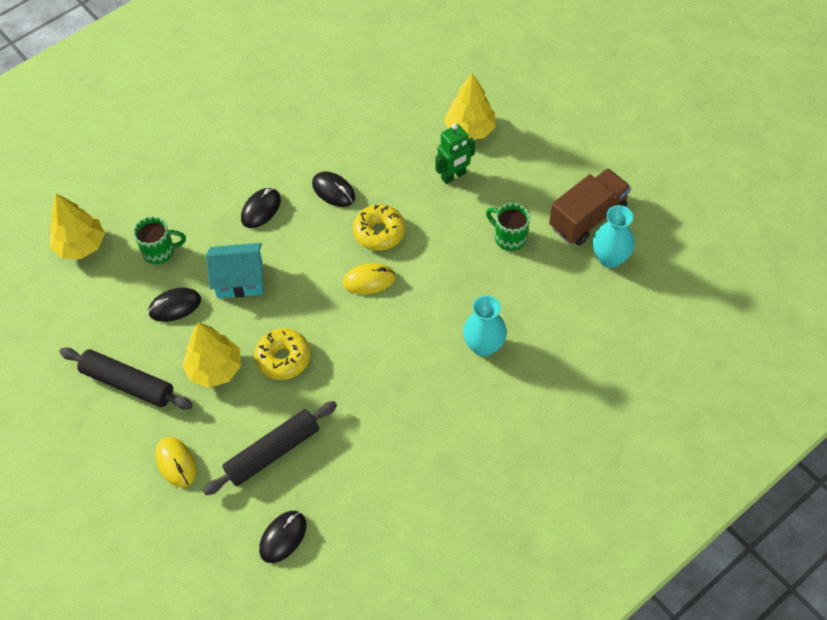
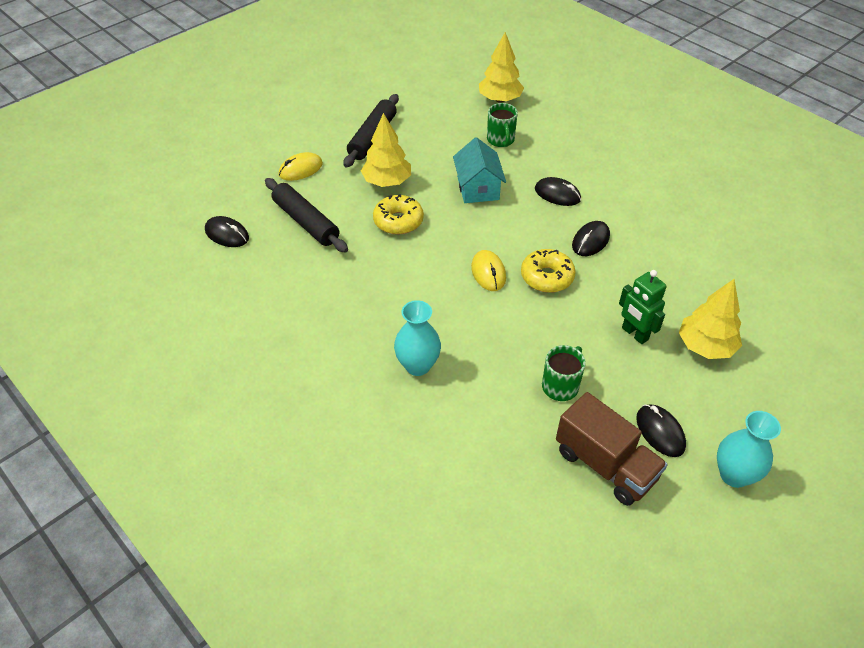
camera: 85 degrees right, 10 degrees down
(175, 306) = (447, 154): black mouse -> black mouse (660, 432)
(609, 258) = (548, 488): turquoise vase -> turquoise vase (734, 475)

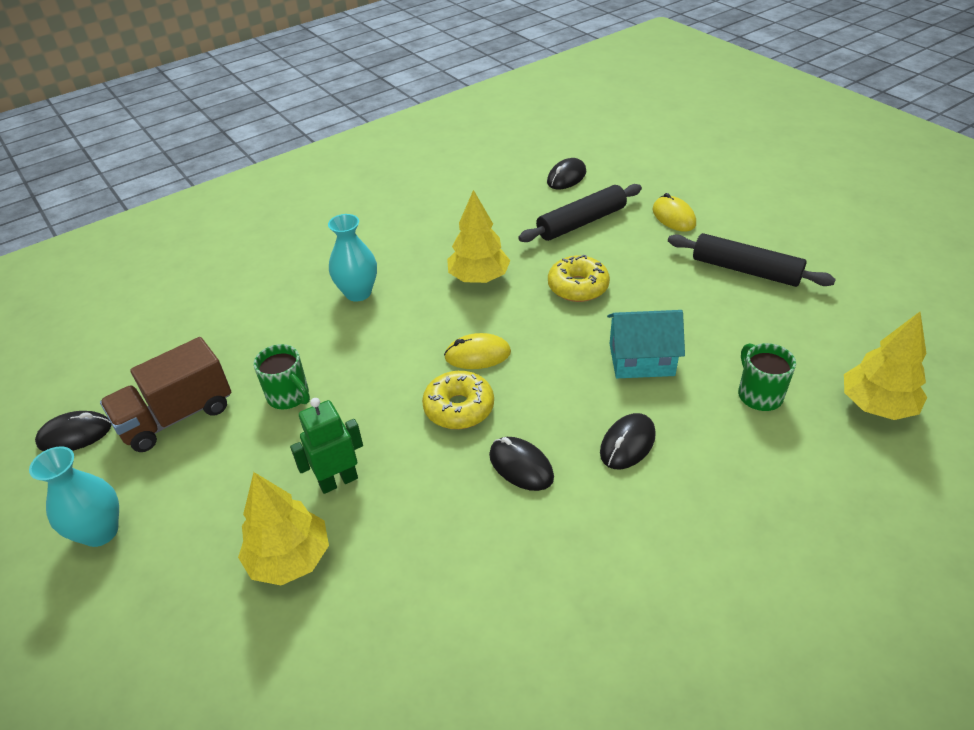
camera: 100 degrees right, 5 degrees down
(387, 182) = (652, 280): yellow tree -> yellow tree (479, 278)
(501, 140) = (759, 394): green mug -> green mug turned 75 degrees clockwise
(660, 432) = (189, 473): black mouse -> black mouse (75, 435)

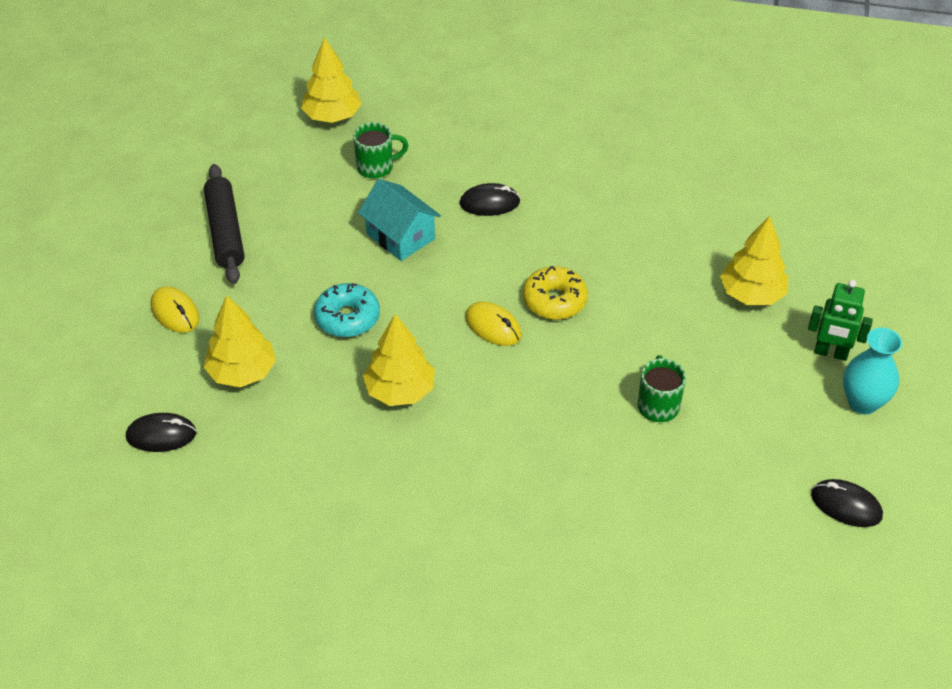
camera: 135 degrees left, 5 degrees up
(177, 416) = (755, 457): brown truck -> none
(338, 481) = (682, 316): green robot -> green robot (830, 353)
(358, 293) = (508, 462): turquoise vase -> none
(521, 466) = (564, 239): black mouse -> none
(578, 287) = (347, 318): yellow donut -> turquoise donut
(581, 222) = (242, 372): black rolling pin -> yellow tree
(673, 217) = (175, 312): yellow mouse -> yellow mouse turned 60 degrees counterclockwise
(759, 394) = (376, 167): green mug -> green mug turned 135 degrees counterclockwise

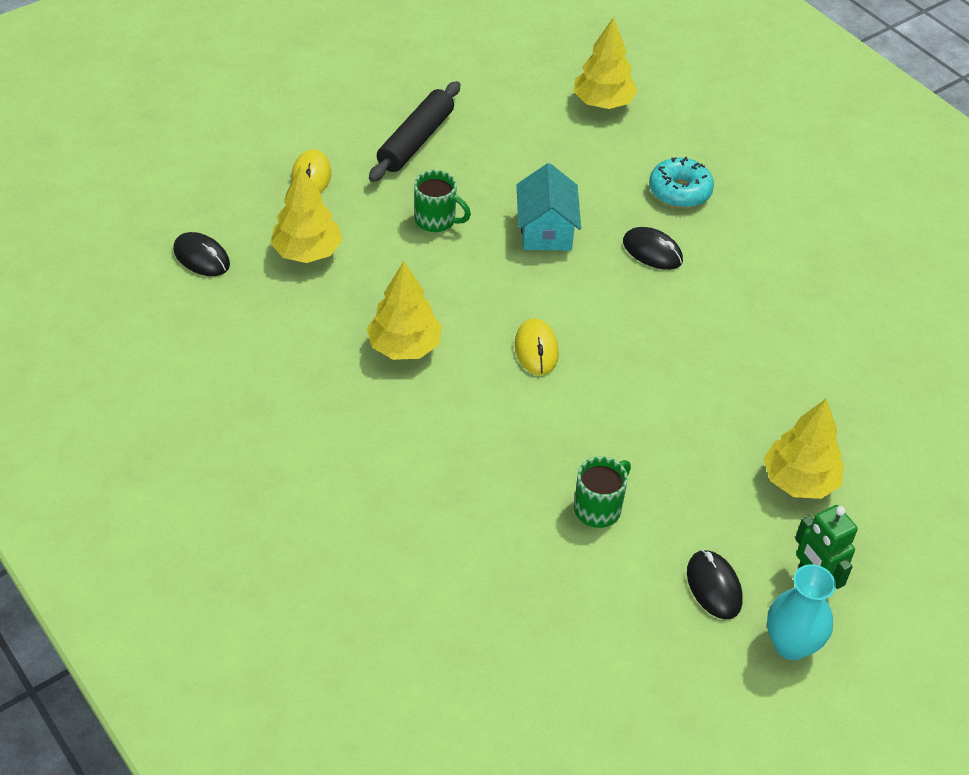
camera: 40 degrees right, 0 degrees up
(347, 318) = (430, 265): turquoise donut -> turquoise donut (680, 191)
(376, 167) = (591, 164): green mug -> green mug (436, 220)
(554, 300) = (612, 364): yellow donut -> none
(846, 505) = (665, 713): black mouse -> black mouse (714, 586)

